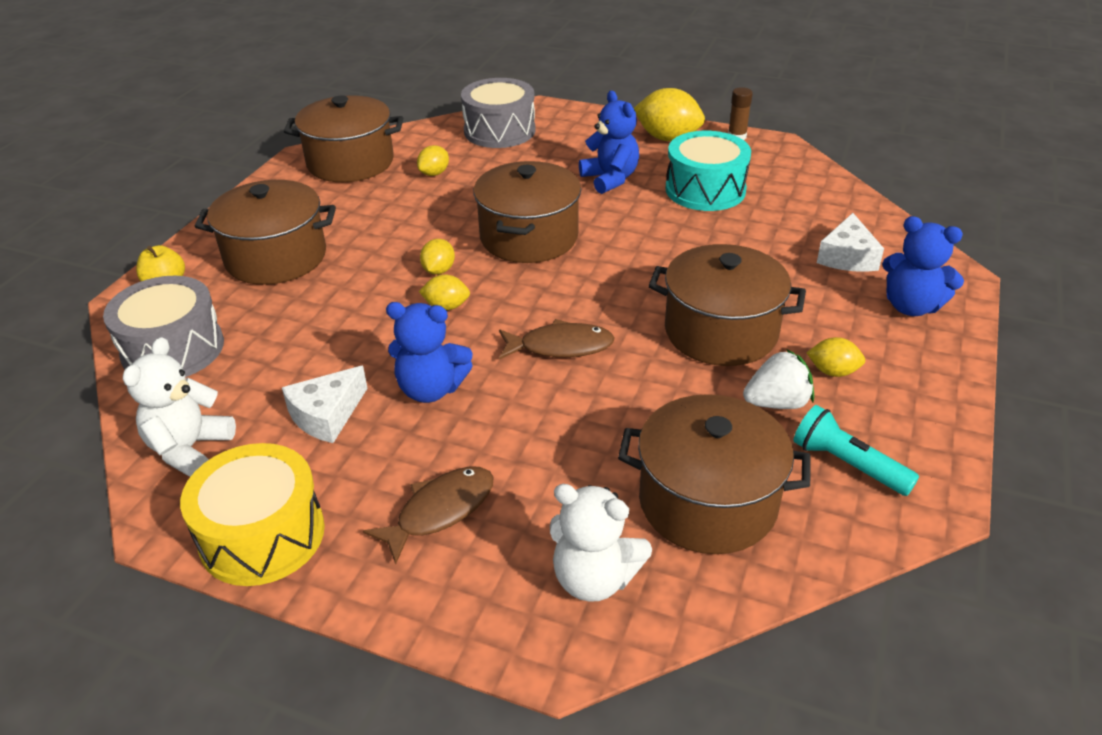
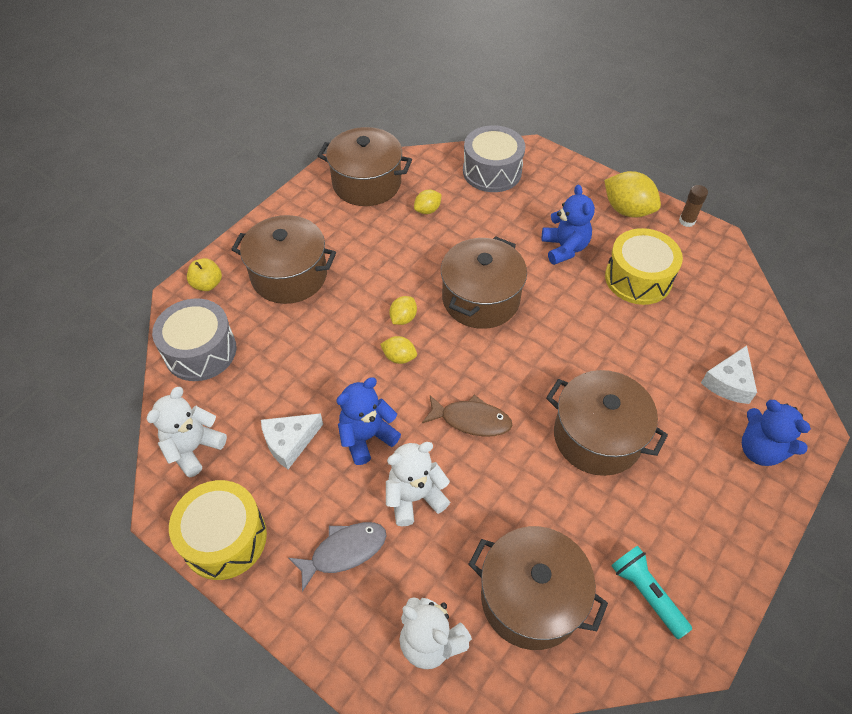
camera: 15 degrees right, 15 degrees up
(431, 389) = (367, 437): blue teddy bear -> blue teddy bear turned 120 degrees clockwise
(440, 511) = (344, 551): brown fish -> grey fish
(516, 435) = (414, 497): none -> white teddy bear
(705, 190) = (638, 278): turquoise drum -> yellow drum
(777, 403) = (615, 520): white strawberry -> none
(833, 372) = (670, 501): yellow lemon -> none

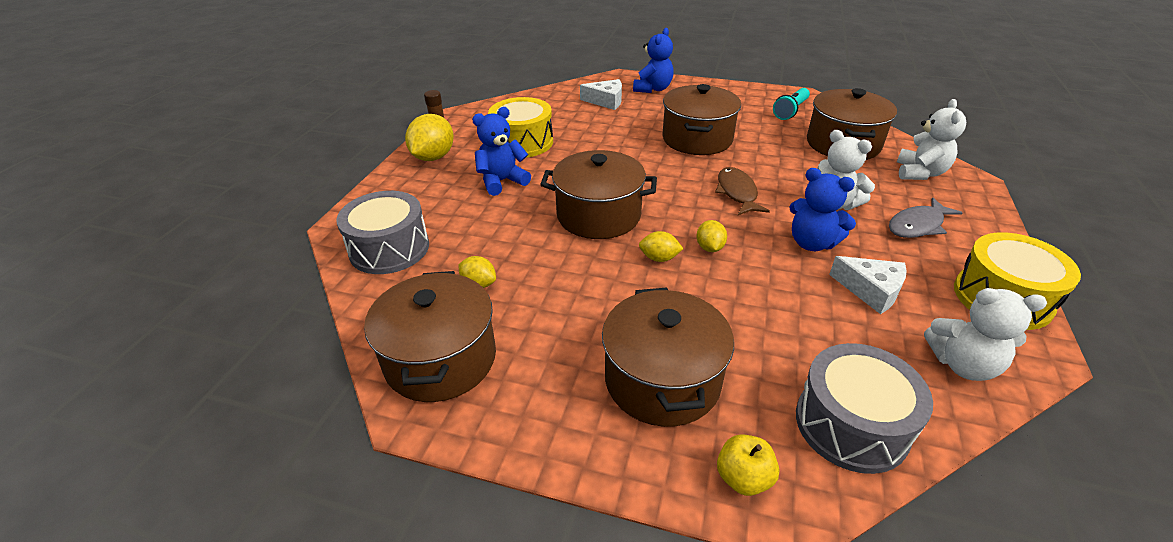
camera: 110 degrees left, 15 degrees down
(344, 551) = (918, 225): grey fish -> grey fish turned 75 degrees counterclockwise

